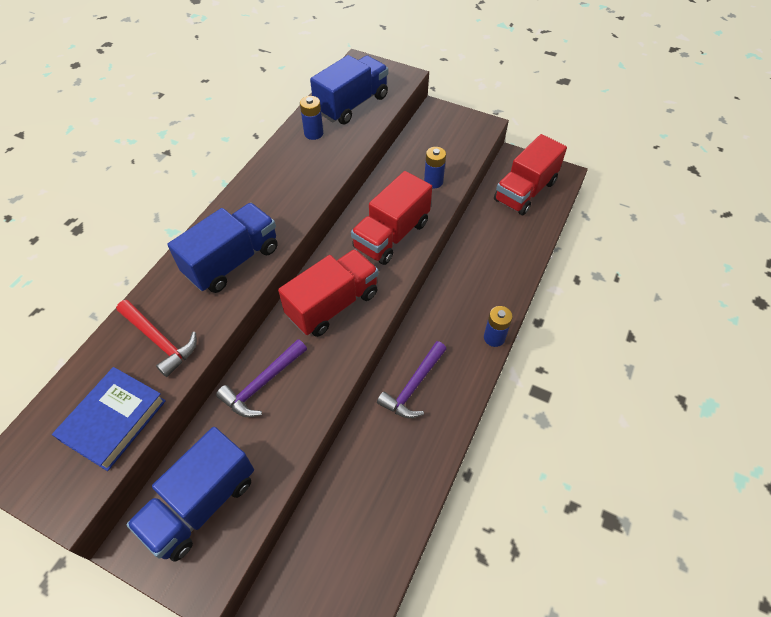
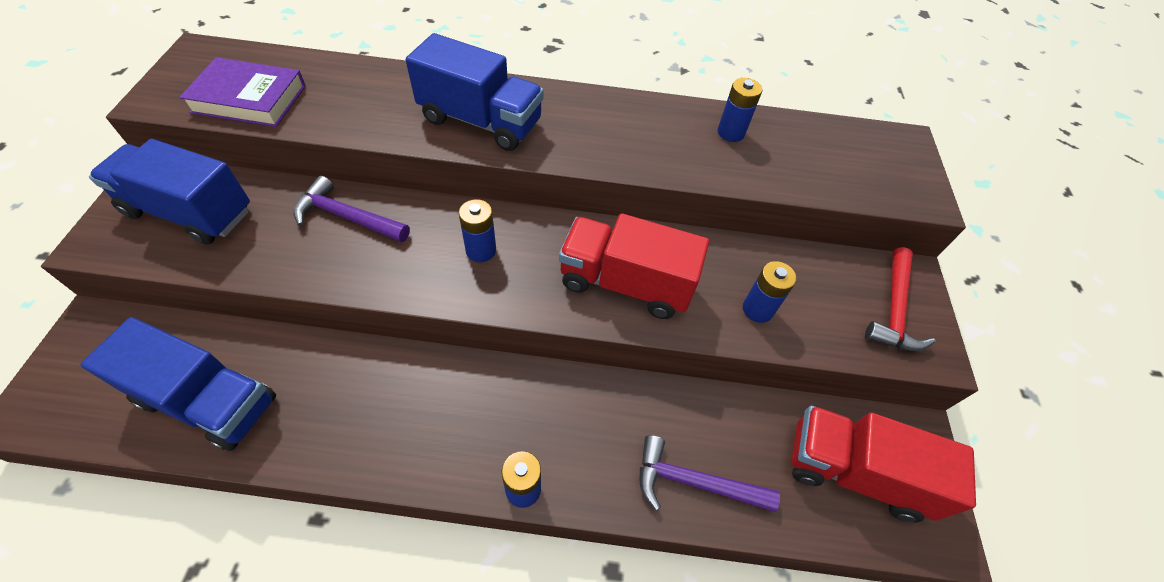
camera: 65 degrees right, 0 degrees up
(114, 420) = (249, 99): blue book -> purple book
(159, 341) = (353, 100): red hammer -> red hammer (894, 310)
(333, 305) = (481, 250): red truck -> blue battery
(352, 104) = (815, 156): blue truck -> blue truck (208, 401)
(413, 386) = (409, 395): purple hammer -> purple hammer (693, 482)

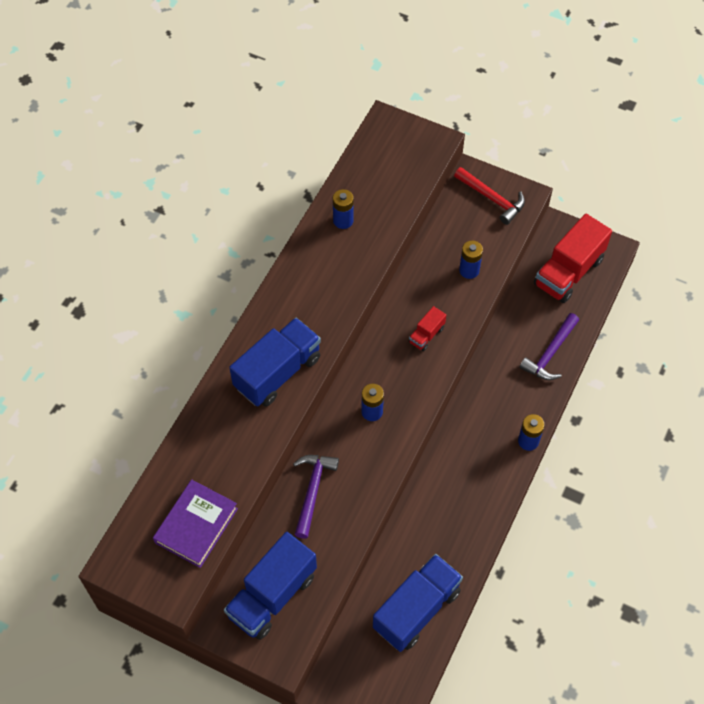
camera: 65 degrees left, 5 degrees up
(347, 217) = (312, 490): purple hammer -> purple hammer turned 150 degrees clockwise
(625, 283) = (426, 335): red truck -> red truck, size x0.47

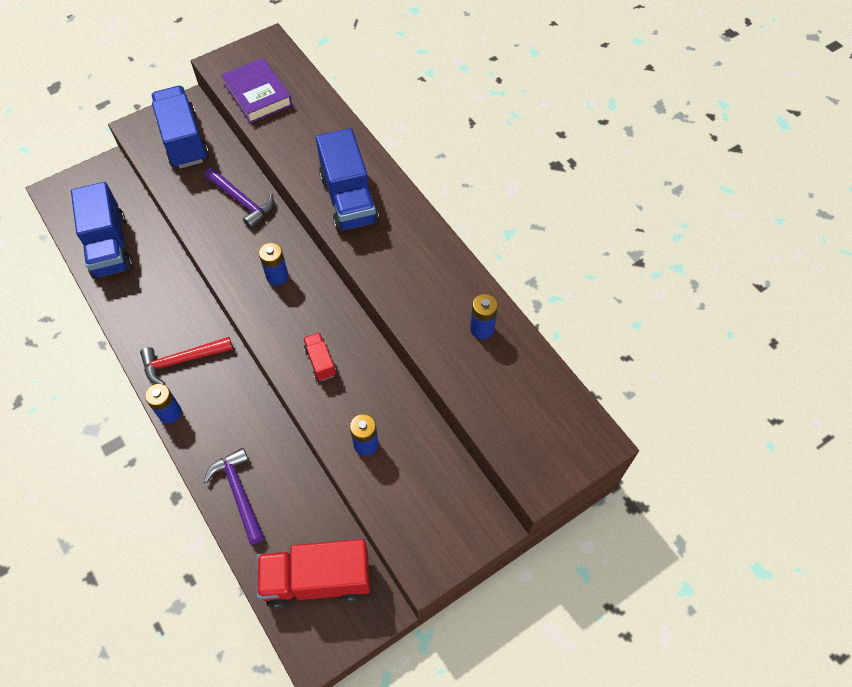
camera: 120 degrees right, 0 degrees up
(492, 199) = (443, 527): red hammer -> red hammer (182, 360)
(568, 272) = (317, 579): red truck -> red truck turned 75 degrees counterclockwise

